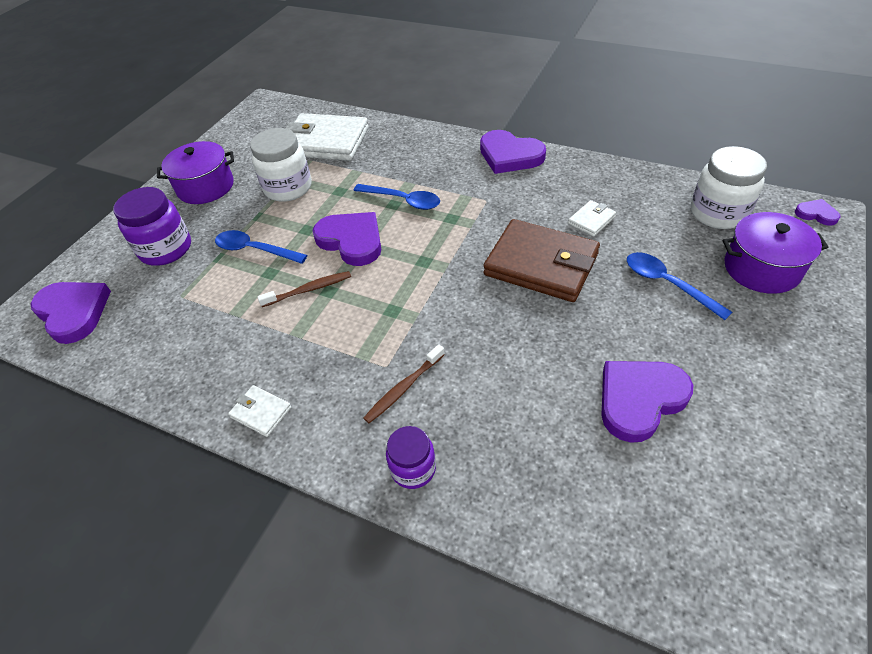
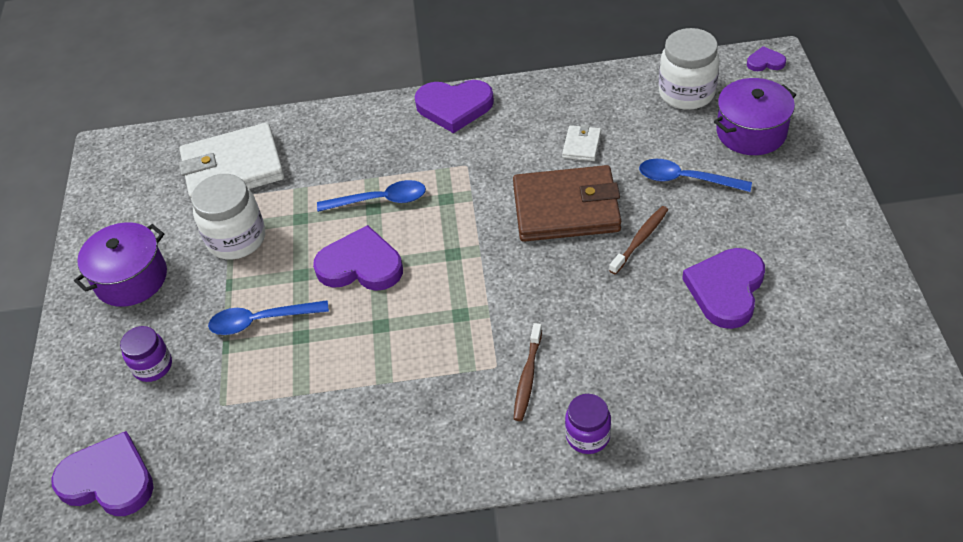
camera: 30 degrees left, 0 degrees up
(166, 249) = (153, 366): purple jar -> purple jar, size x0.61
(261, 412) = (413, 464): white wallet -> none
(309, 290) = (359, 333): brown toothbrush -> brown toothbrush (640, 239)

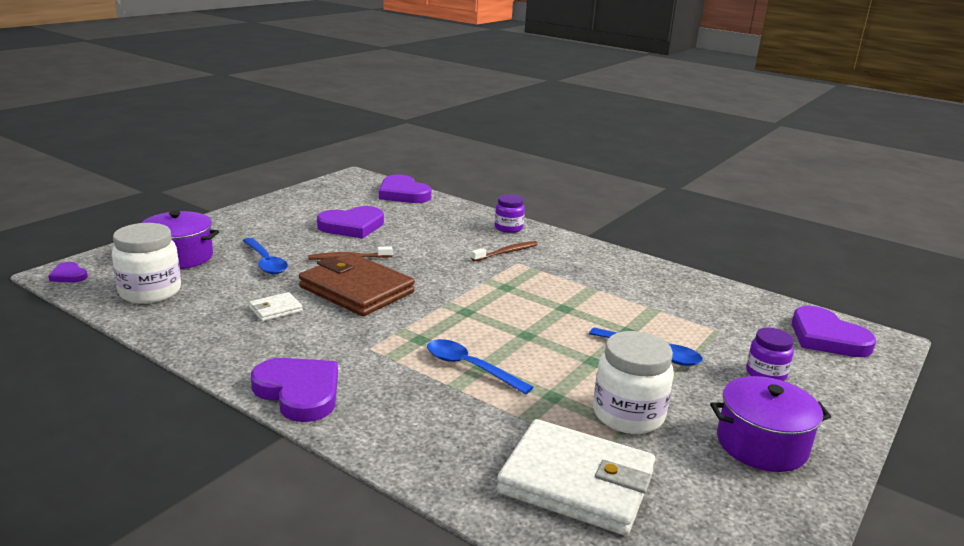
camera: 145 degrees left, 25 degrees down
(360, 265) = (539, 340): purple heart -> purple heart (403, 193)

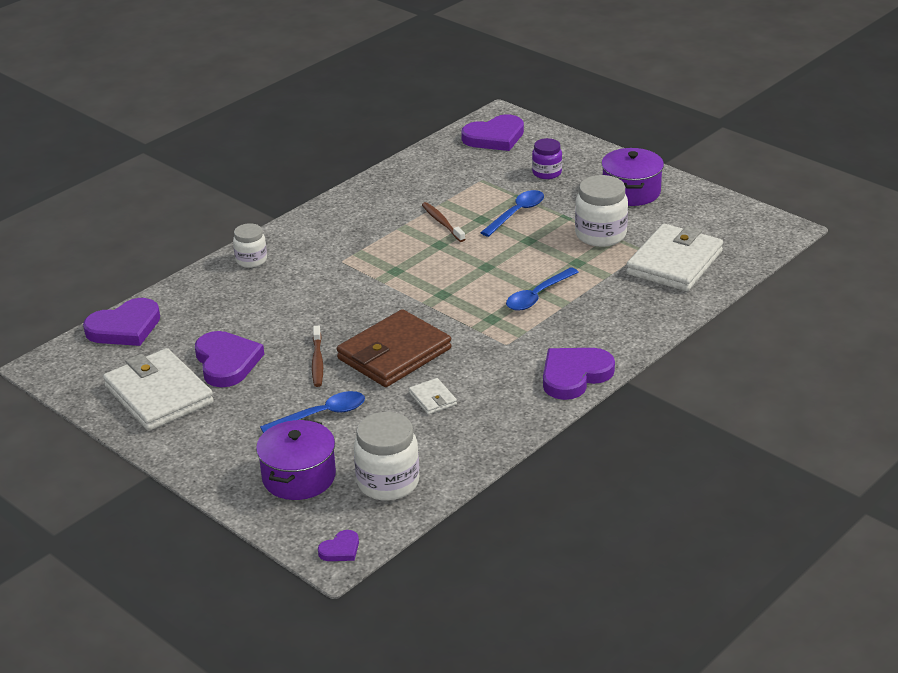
camera: 80 degrees left, 10 degrees up
(311, 207) = (159, 395): none -> white wallet
(506, 252) = (316, 265): brown toothbrush -> brown toothbrush (442, 222)
(508, 228) = (251, 260): purple jar -> white jar

